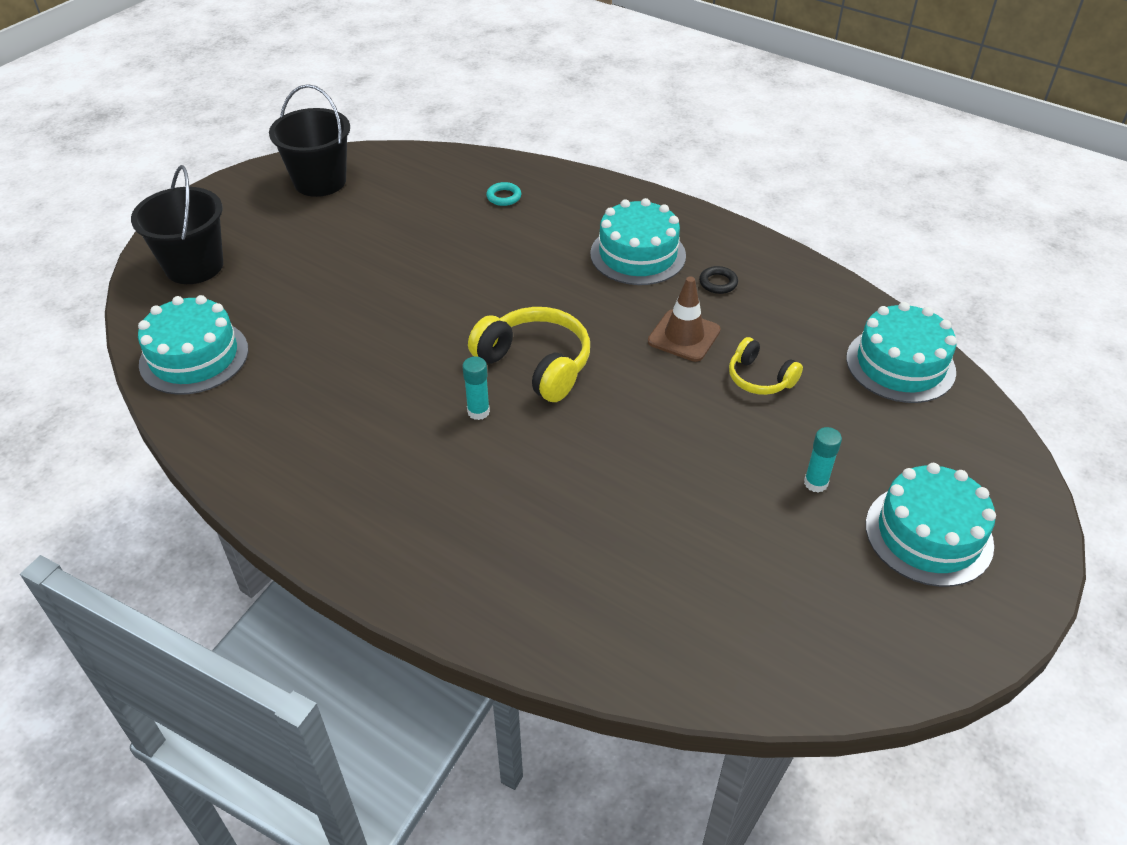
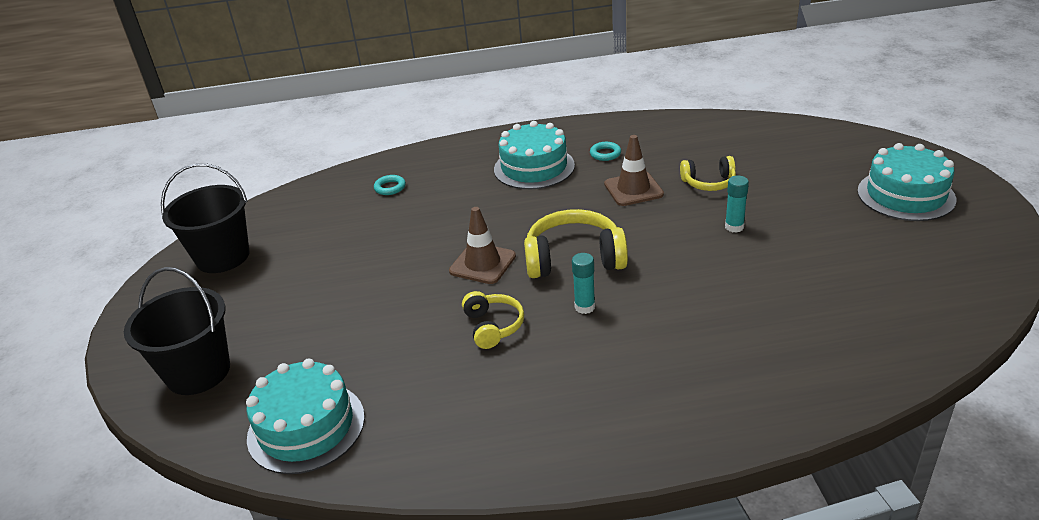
camera: 40 degrees left, 10 degrees down
(396, 375) = (493, 326): none -> yellow headphones
(466, 317) = (482, 264): none -> brown traffic cone
(718, 283) = (605, 154): black ring -> turquoise ring
(815, 483) = (821, 210): turquoise glue stick -> turquoise glue stick (734, 227)
(900, 364) = (761, 134): turquoise cake -> none

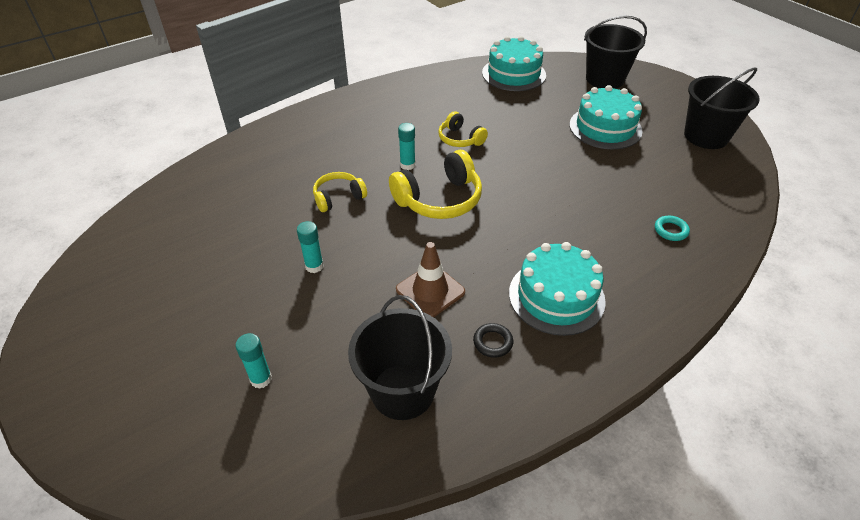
camera: 150 degrees right, 10 degrees up
(482, 264) = (507, 178): brown traffic cone -> none
(605, 154) = (493, 342): turquoise ring -> black ring
(686, 144) = (402, 391): none -> black bucket
(709, 183) = (354, 322): yellow headphones -> yellow headphones (338, 197)
(792, 166) = (261, 379): none -> turquoise glue stick
(905, 195) = (134, 359): turquoise cake -> turquoise cake (605, 128)

